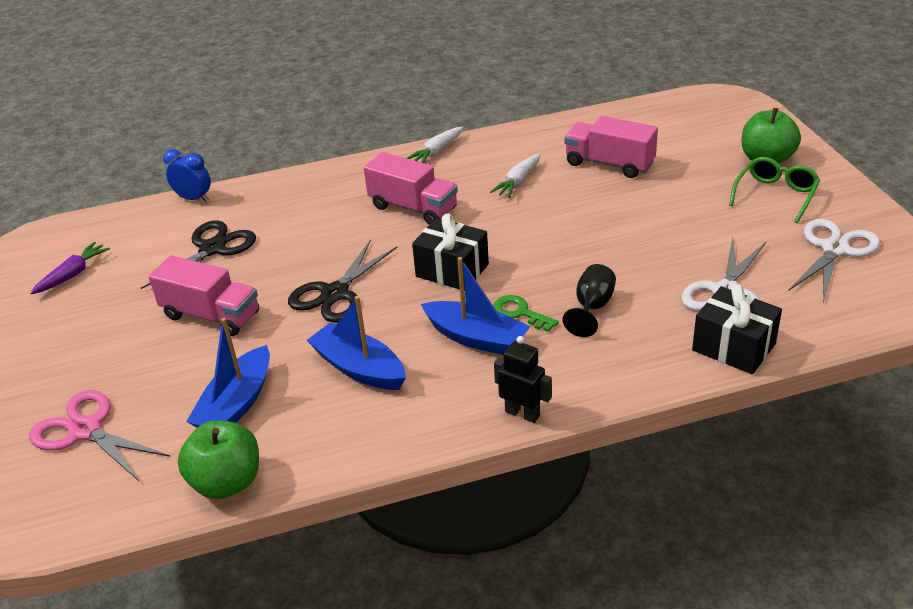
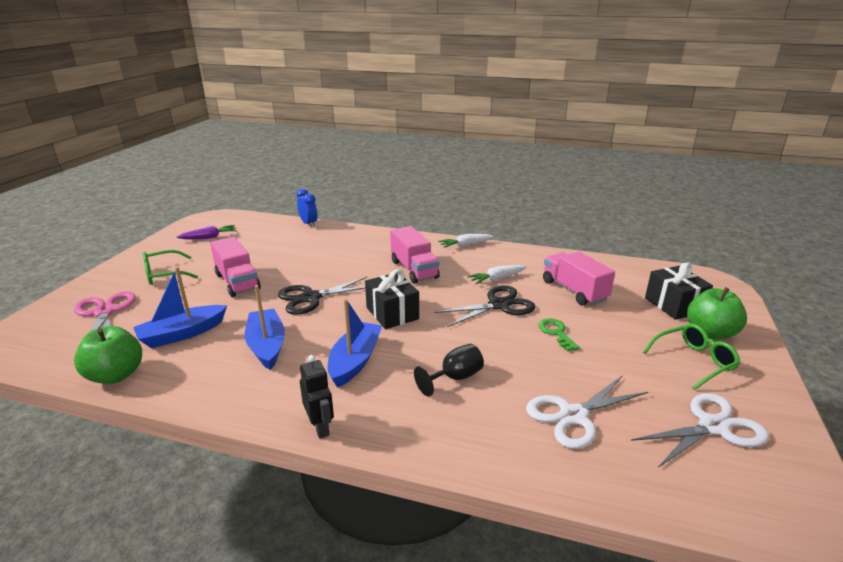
camera: 30 degrees right, 10 degrees down
(90, 350) = (164, 274): none -> green glasses
(212, 249) = (284, 250): black scissors -> black scissors (499, 305)
(476, 338) = (355, 361): blue boat -> blue boat turned 135 degrees counterclockwise
(520, 313) = (402, 358): green key -> green key (556, 333)
(733, 347) = (535, 463): black gift -> black gift (674, 305)

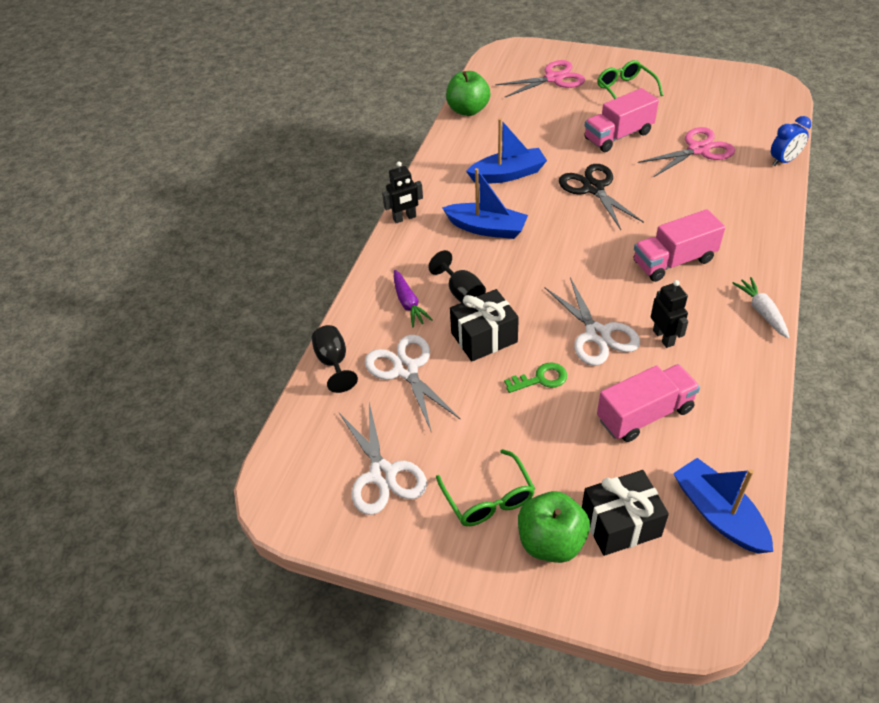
camera: 95 degrees right, 20 degrees up
(182, 334) = (523, 126): blue boat -> blue boat (718, 514)
(209, 237) = (717, 96): purple carrot -> purple carrot (408, 304)
(279, 250) = (698, 150): none -> pink scissors
(392, 313) = (569, 247): black gift -> black gift (484, 337)
(496, 279) = (663, 337): white carrot -> black robot
(499, 305) = (597, 334): black scissors -> white scissors
(583, 481) = (333, 362): none -> black goblet

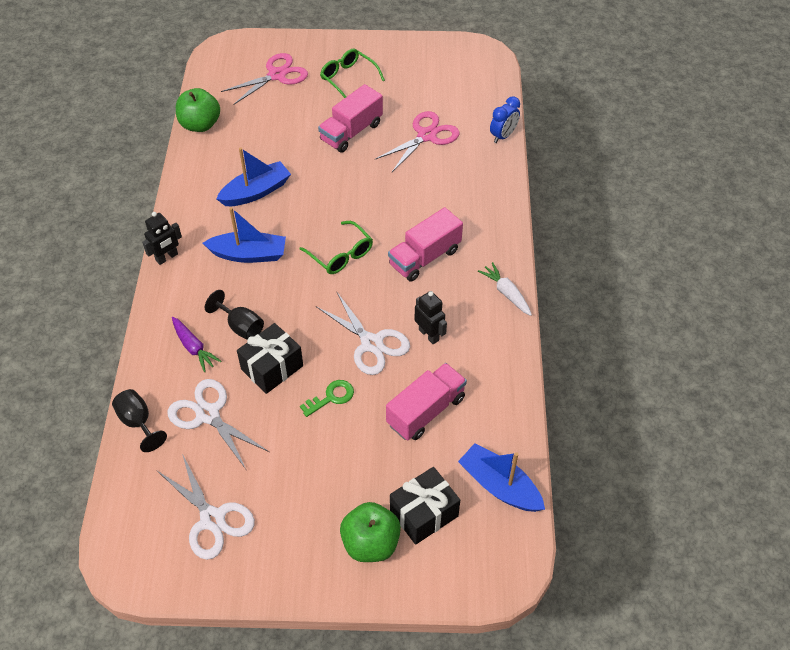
camera: 20 degrees left, 5 degrees up
(488, 498) = (310, 518): green glasses -> green glasses (340, 254)
(593, 188) = (339, 193): black scissors -> none

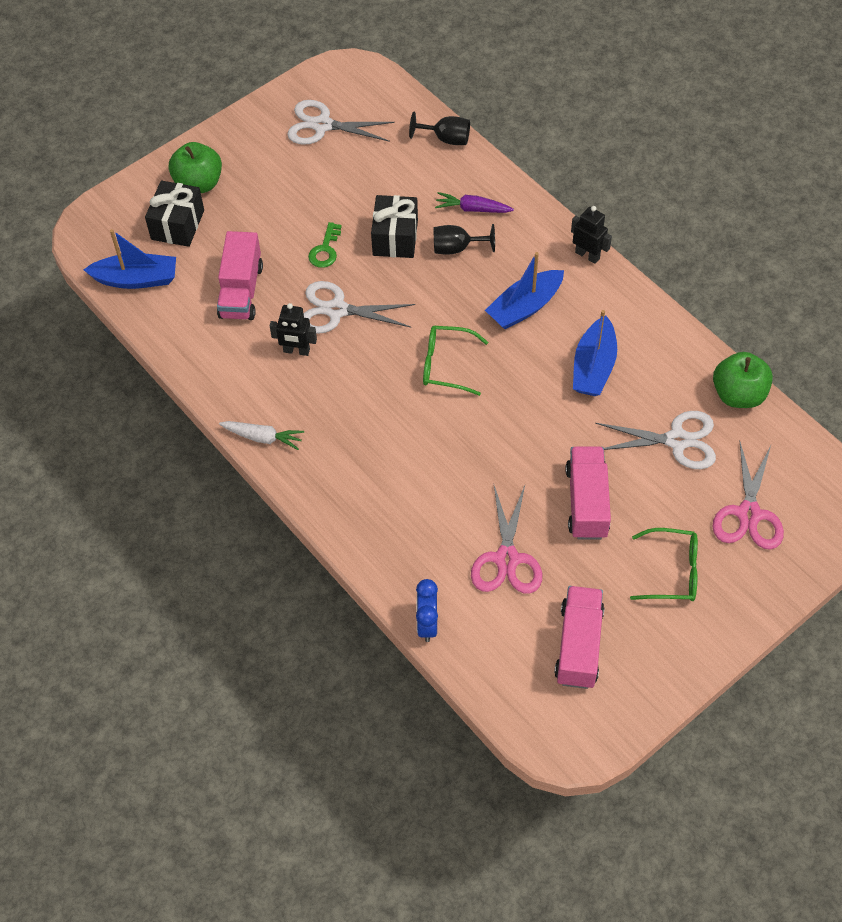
camera: 140 degrees right, 5 degrees up
(167, 257) = (587, 255): black robot -> black robot turned 120 degrees clockwise
(208, 414) = (403, 176): white scissors -> white scissors (677, 440)
(425, 257) = (369, 418): pink truck -> pink truck (578, 645)

